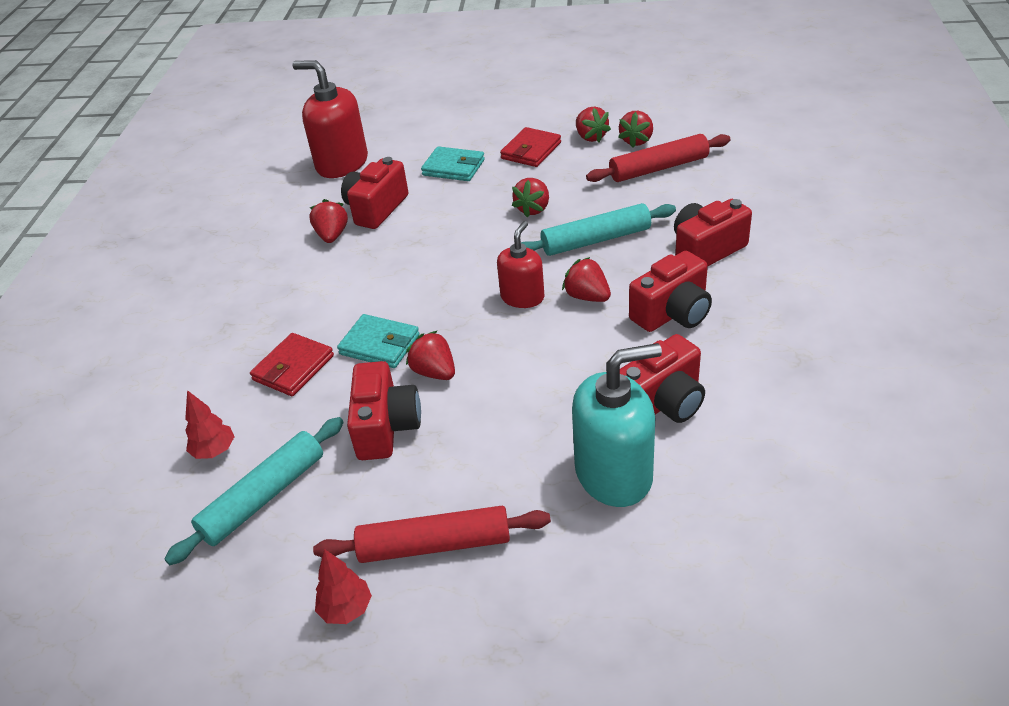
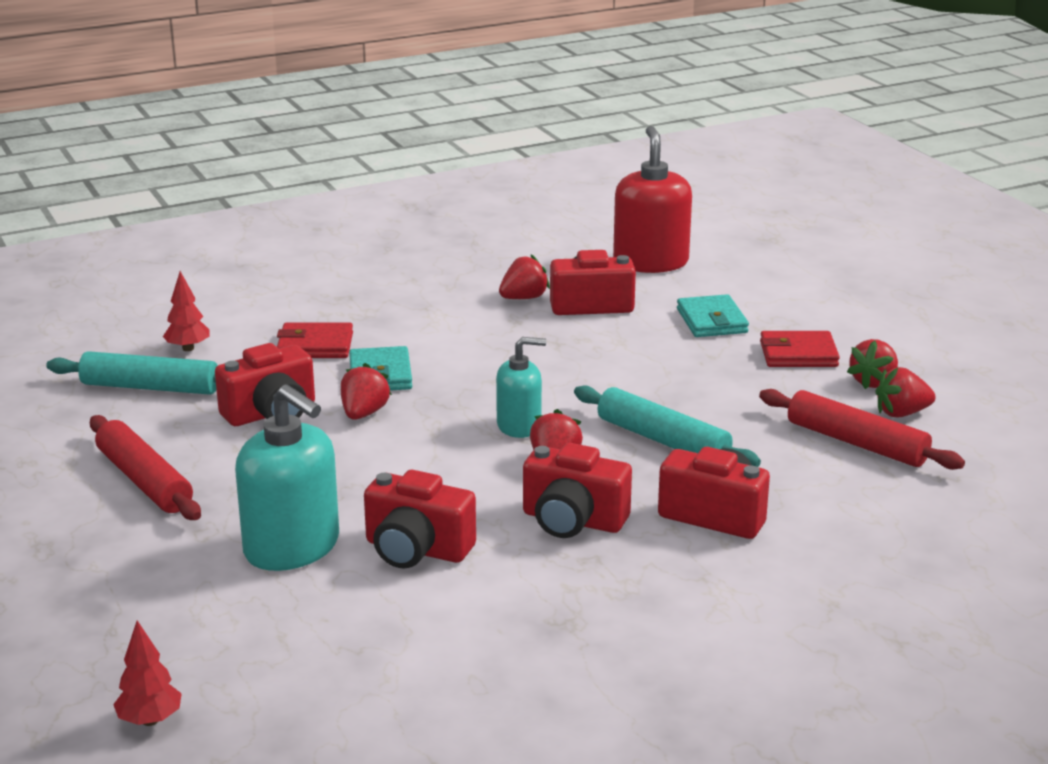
camera: 55 degrees right, 15 degrees down
(346, 609) = (52, 463): red tree -> red tree (150, 720)
(522, 297) = (519, 426): red soap dispenser -> turquoise soap dispenser
(533, 209) = (683, 388): red strawberry -> none

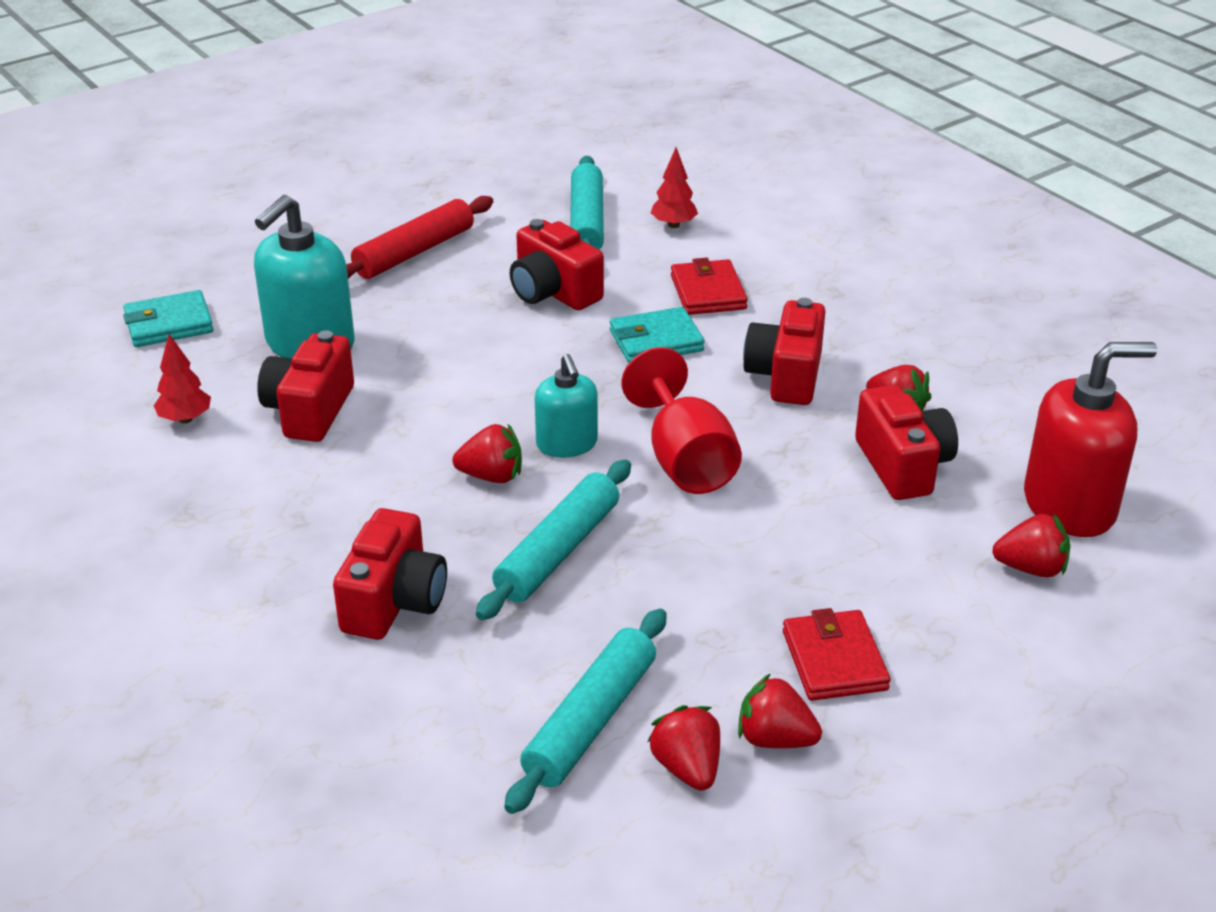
camera: 80 degrees right, 10 degrees up
(150, 720) = (64, 323): red tree -> red tree (185, 419)
(364, 413) = (567, 343): red strawberry -> red strawberry (1031, 568)
(559, 380) = (685, 461): none -> red goblet
(573, 521) = (371, 500): red camera -> red camera (785, 376)
(711, 321) = (904, 573): turquoise wallet -> turquoise wallet (169, 324)
(856, 443) = (590, 721): red rolling pin -> turquoise rolling pin

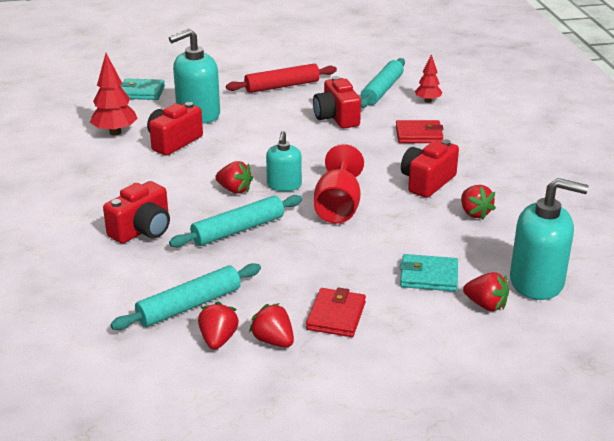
camera: 25 degrees right, 5 degrees down
(185, 419) = (115, 132): red tree -> red tree, size x1.61
(656, 341) = (371, 150): turquoise wallet -> turquoise wallet (428, 276)
(708, 292) = (419, 135): red wallet -> red wallet turned 75 degrees clockwise
(903, 466) = (455, 238): red camera -> none
(1069, 506) = (537, 282): red soap dispenser -> turquoise soap dispenser

